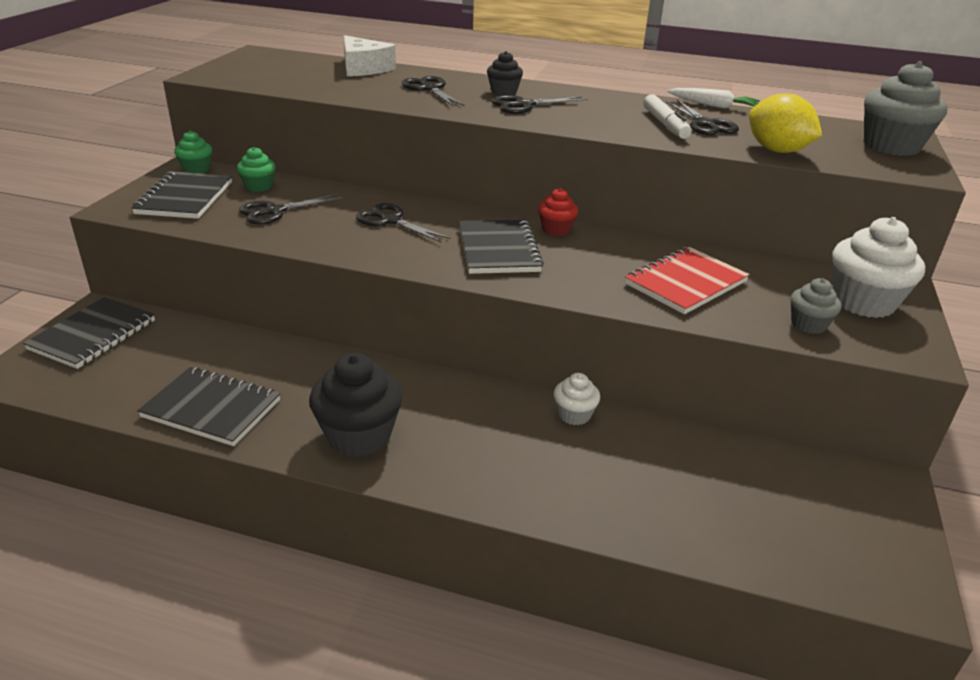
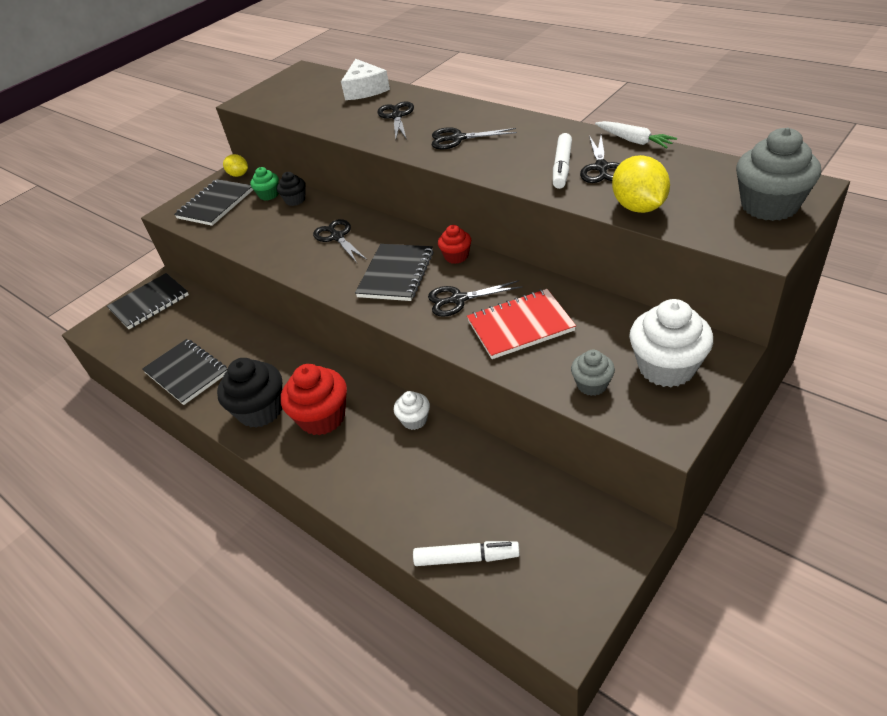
camera: 30 degrees right, 10 degrees up
(196, 169) = (239, 175): green cupcake -> yellow lemon
(275, 211) = (265, 221): black scissors -> black scissors (458, 299)
(453, 430) = (322, 417): none -> red cupcake
(504, 92) = (454, 120): black cupcake -> black cupcake (295, 200)
(747, 544) = (466, 558): none -> white marker

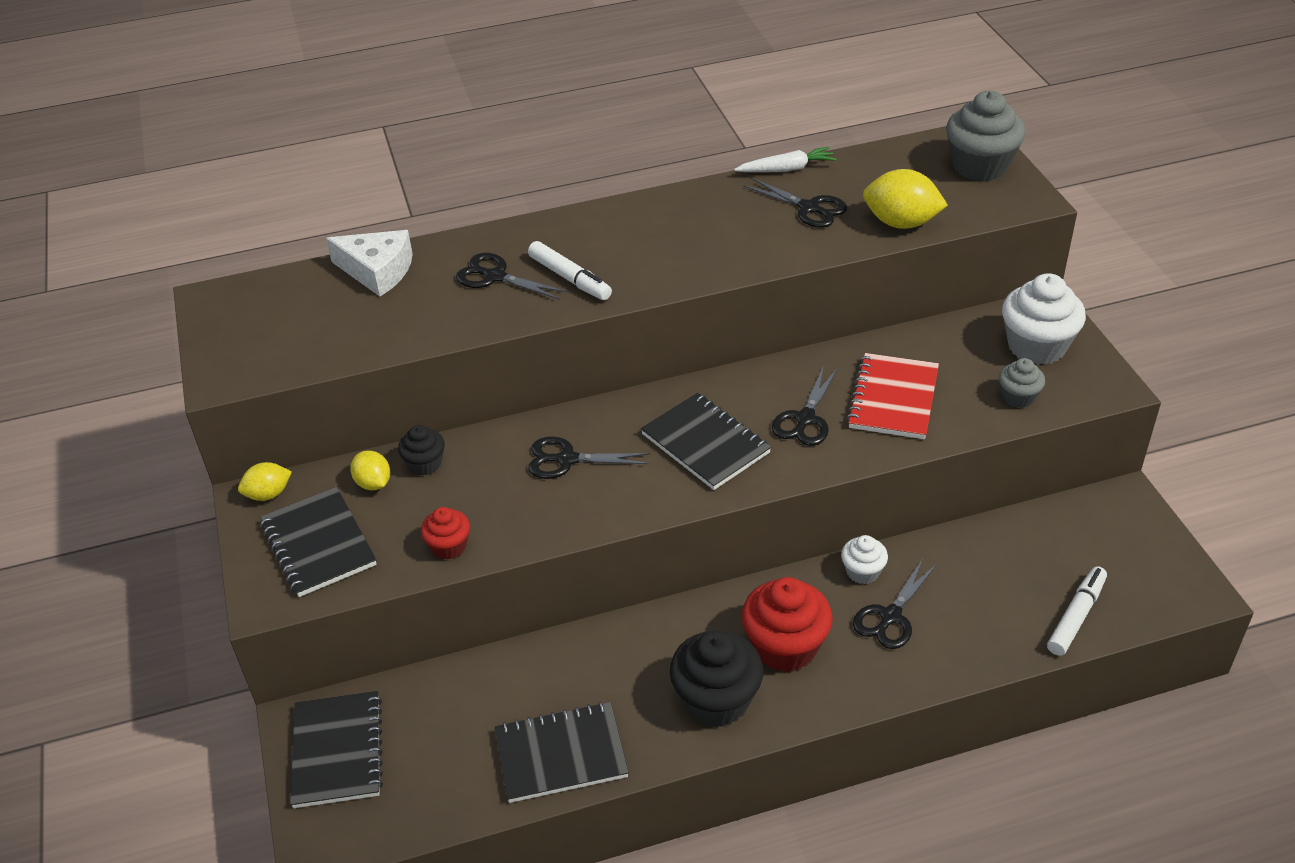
camera: 60 degrees left, 0 degrees up
(269, 195) = (373, 483): green cupcake -> yellow lemon
(456, 256) = (727, 387): red cupcake -> red cupcake (449, 546)
(458, 138) = (620, 259): black scissors -> black scissors (890, 616)
(562, 167) = (776, 227): white marker -> white marker (570, 278)

